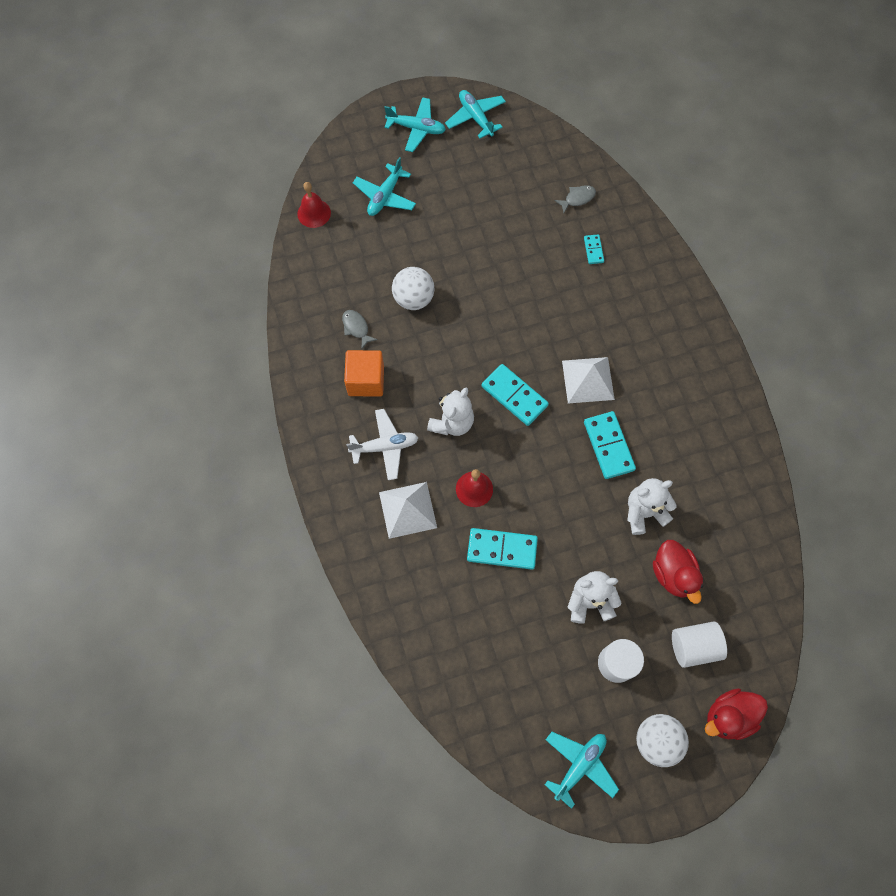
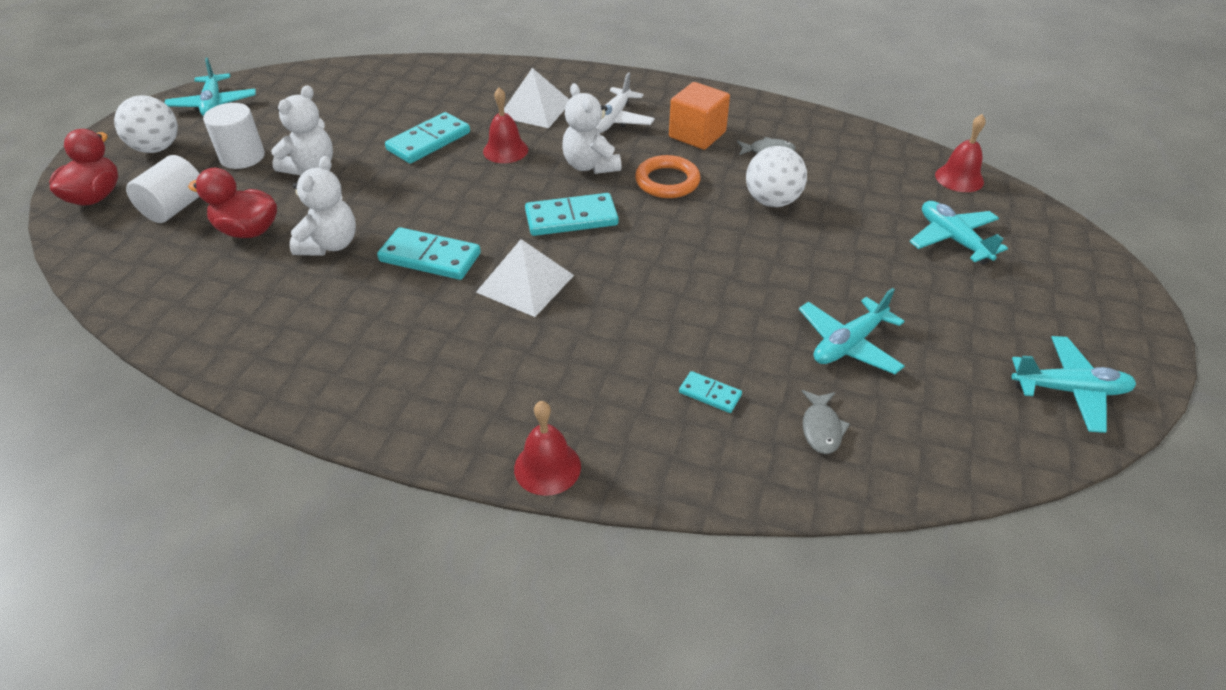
camera: 125 degrees right, 25 degrees down
(416, 128) = (1072, 316): turquoise plane -> turquoise plane (848, 344)
(435, 366) = (667, 181): none -> orange ring
(687, 288) = (547, 467): none -> red bell

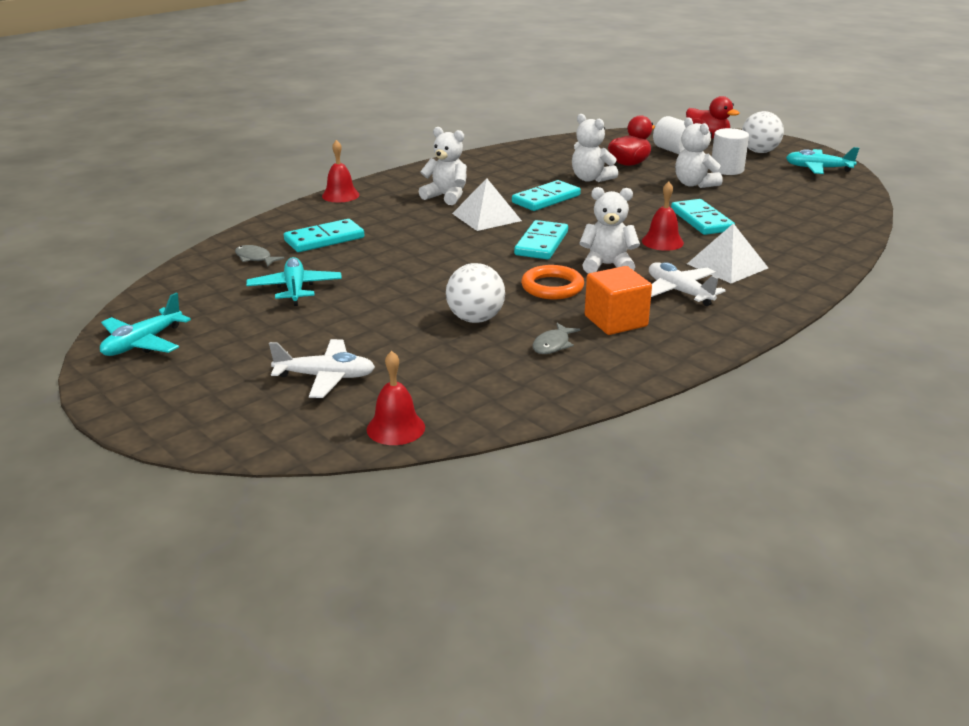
camera: 120 degrees right, 15 degrees down
(477, 347) = (446, 197): none -> white teddy bear
(710, 394) = (324, 239): turquoise domino -> turquoise domino, size x1.91
(952, 239) = (326, 377): turquoise plane -> white plane

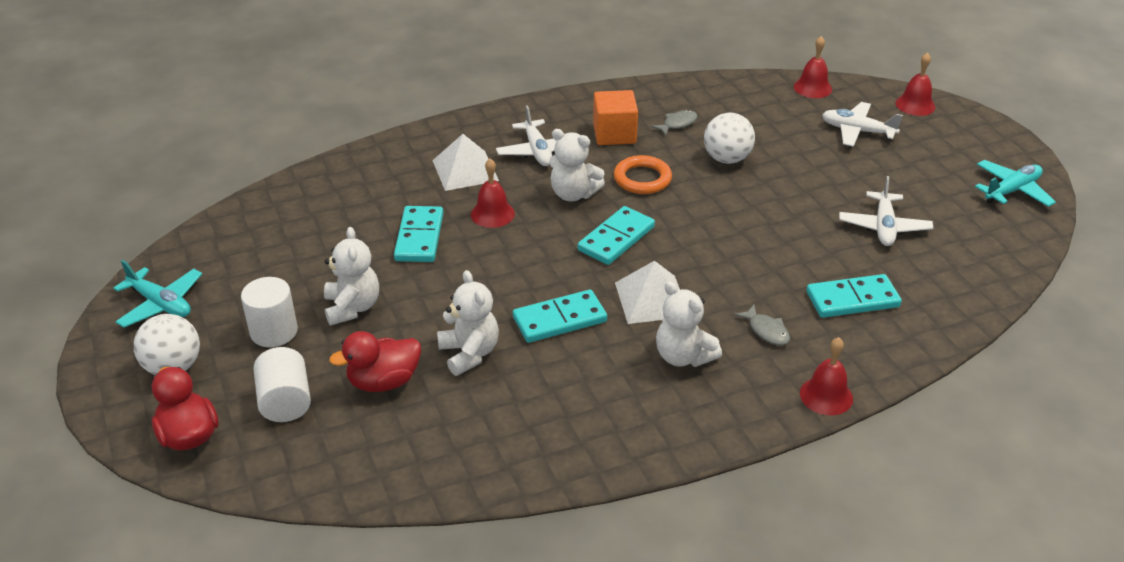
camera: 160 degrees left, 10 degrees up
(241, 430) = (915, 105): none -> red bell
(255, 258) = (930, 282): grey fish -> grey fish (766, 331)
(295, 289) = (884, 227): turquoise plane -> white plane

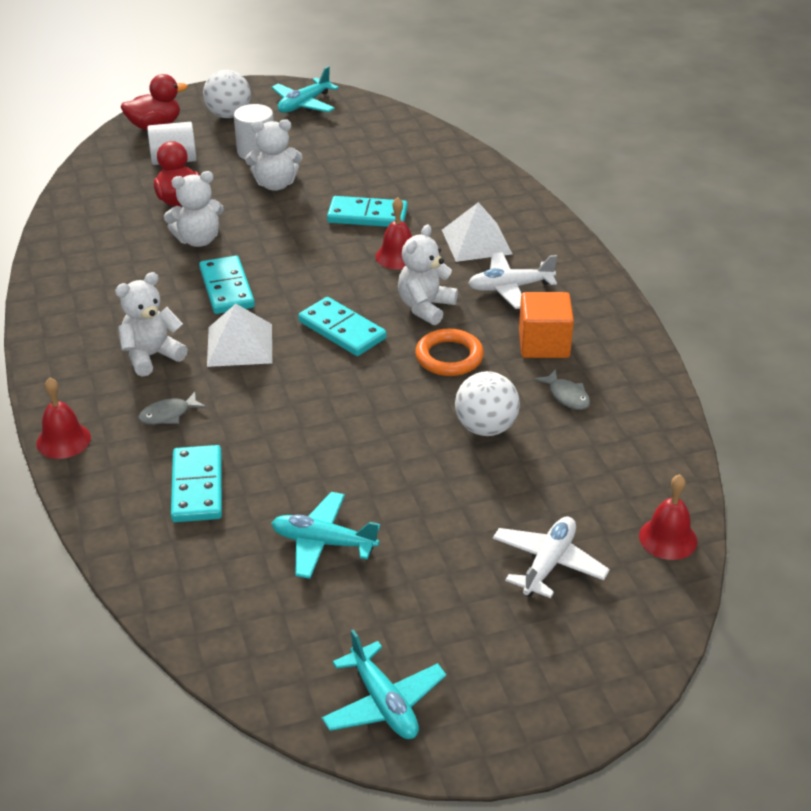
camera: 95 degrees right, 0 degrees up
(884, 227) = (323, 543): white plane -> turquoise plane
(915, 105) = (624, 648): red bell -> none

